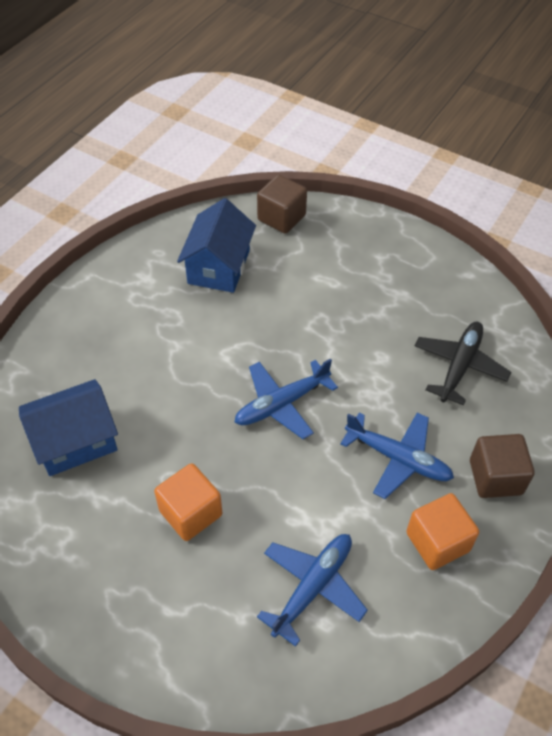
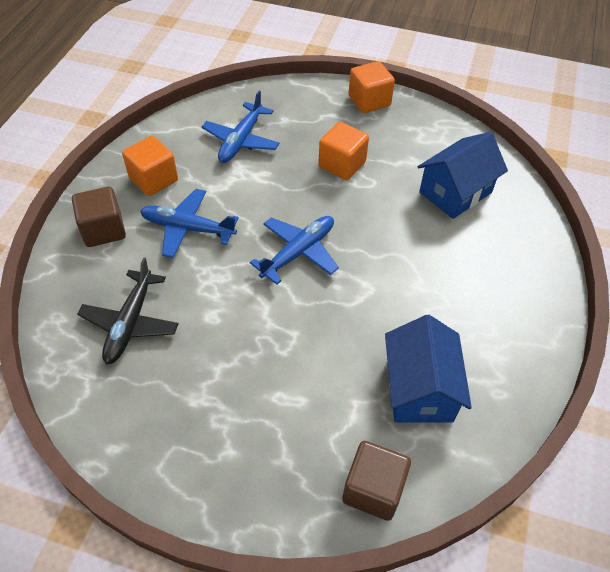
camera: 165 degrees right, 0 degrees up
(101, 628) = (369, 101): none -> orange cube

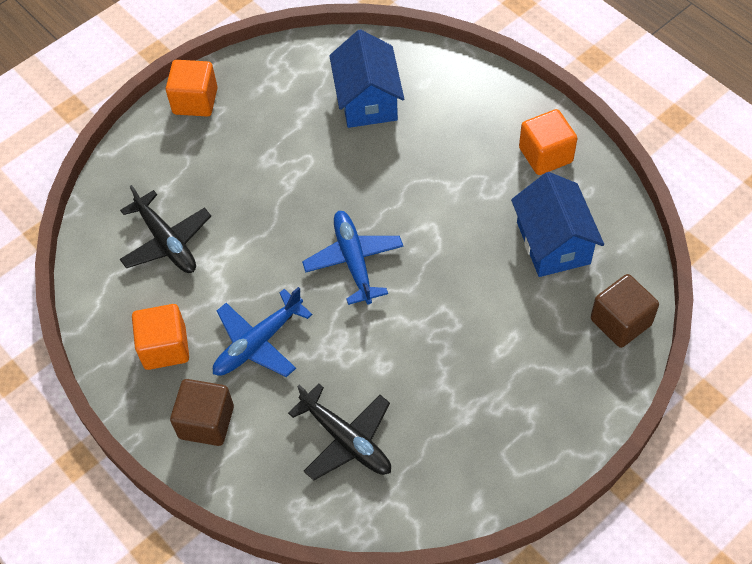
camera: 55 degrees left, 5 degrees up
(241, 140) = (166, 241): blue plane -> black plane
(342, 164) = (267, 170): orange cube -> orange cube (545, 155)
(420, 389) = (553, 243): blue house -> blue house turned 45 degrees clockwise

